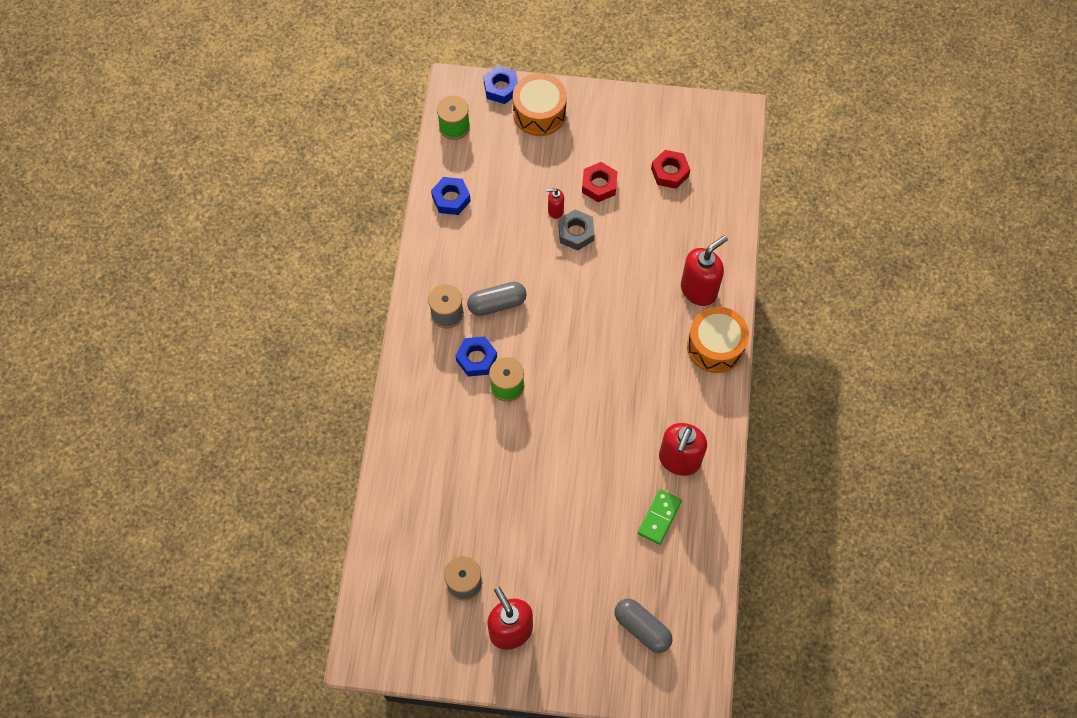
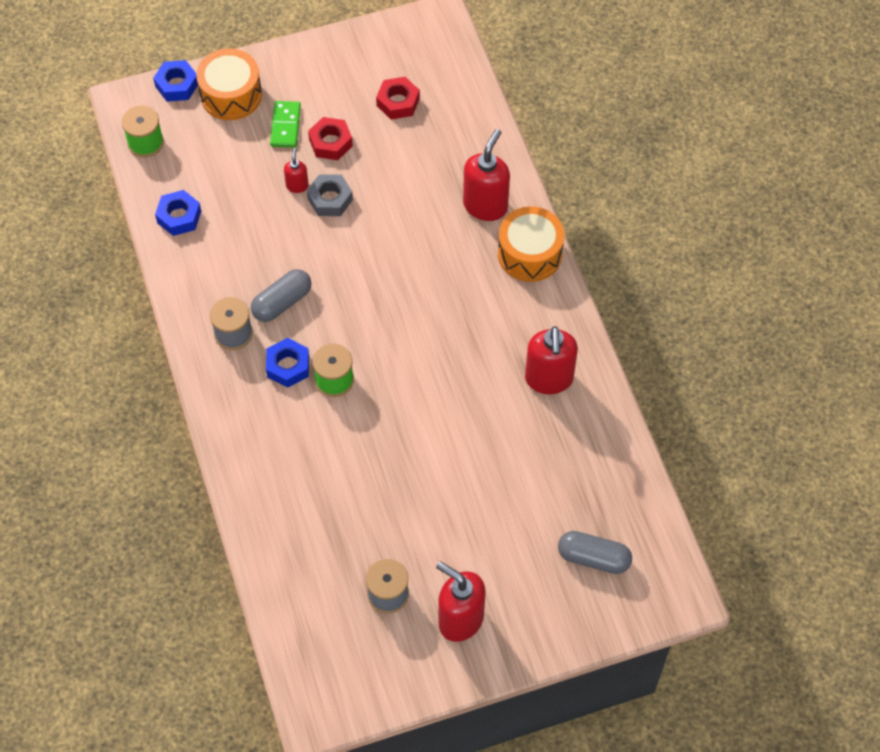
camera: 25 degrees left, 5 degrees down
(555, 210) = (297, 185): red soap dispenser -> red soap dispenser turned 120 degrees clockwise
(659, 517) = (557, 443): green domino -> green domino (285, 126)

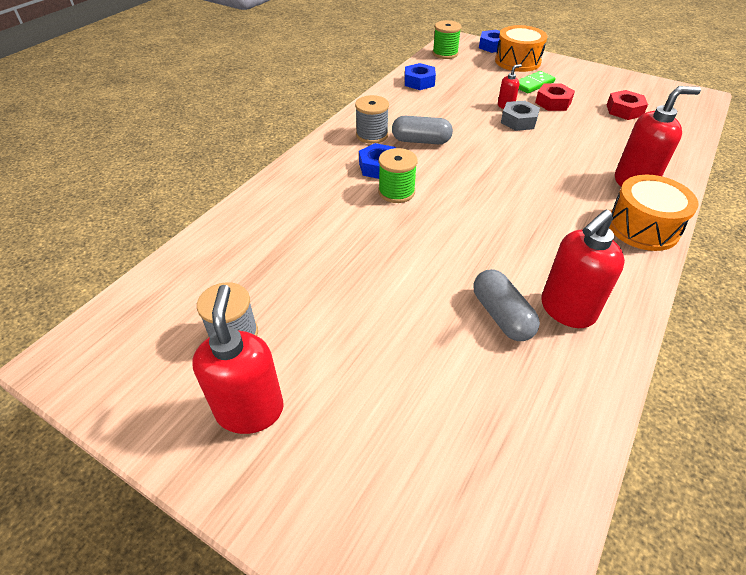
camera: 50 degrees right, 15 degrees down
(593, 558) = (435, 490): grey capsule -> grey capsule (501, 315)

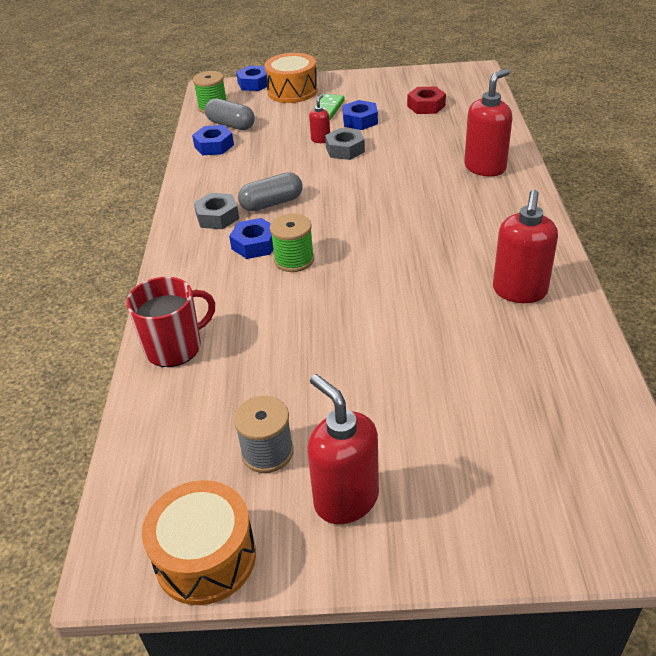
camera: 30 degrees left, 5 degrees down
(252, 218) = (175, 347): none -> red mug
(372, 135) = (217, 217): grey spool -> grey nut
(501, 315) = (476, 320): grey capsule -> grey capsule (231, 125)
(553, 102) = (360, 120): red nut -> blue nut
(643, 227) = (520, 201): orange drum -> orange drum (205, 557)

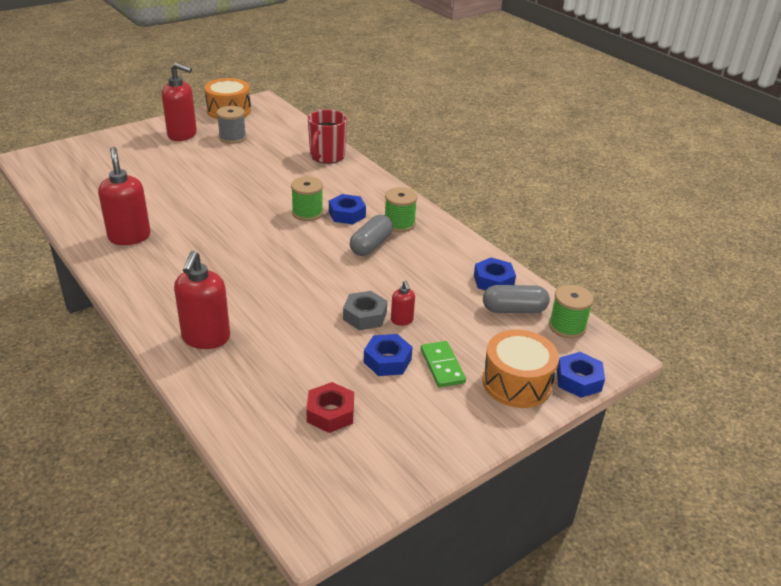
camera: 140 degrees right, 5 degrees down
(217, 217) = (399, 224): grey nut -> green spool

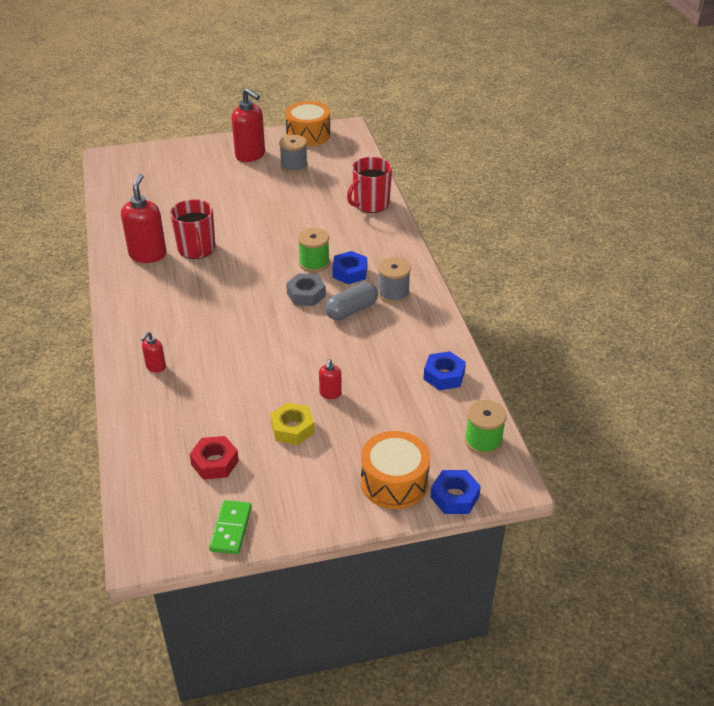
camera: 25 degrees right, 5 degrees up
(179, 222) = (196, 249): none -> red mug
(206, 338) = (155, 367): red soap dispenser -> red soap dispenser, size x0.50
(365, 316) = (300, 381): grey nut -> grey nut (306, 294)
(387, 360) = (292, 429): blue nut -> yellow nut
(399, 224) = (393, 293): green spool -> grey spool
(442, 366) = (337, 447): green domino -> green domino (231, 529)
(514, 310) = (443, 410): grey capsule -> none

